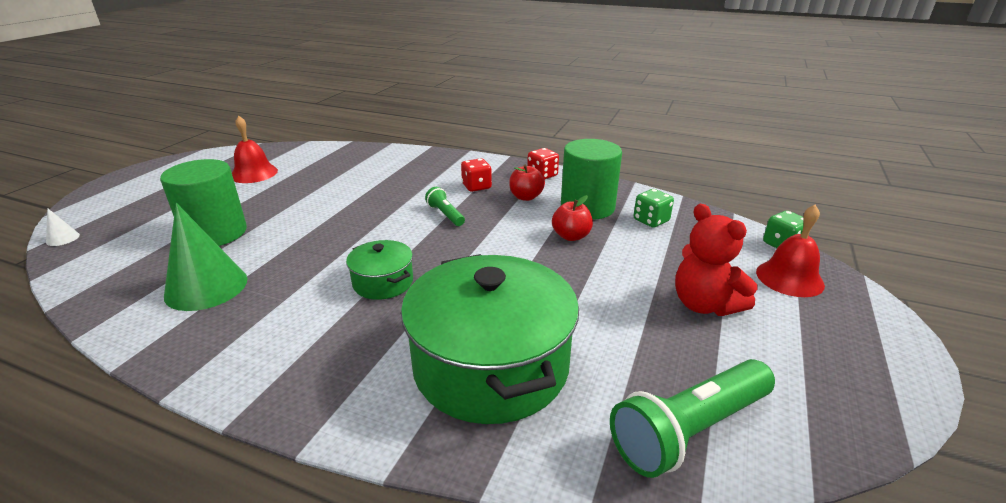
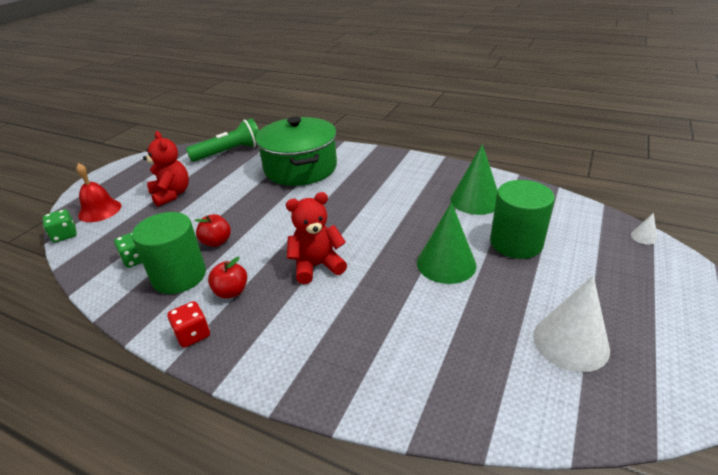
camera: 175 degrees left, 5 degrees up
(254, 173) = (570, 342): red bell -> white cone
(309, 216) = (446, 263): none -> green cone
(383, 282) = (360, 204): green pot -> none
(445, 214) = (317, 266): green flashlight -> red teddy bear
(476, 186) = (279, 311): red dice -> none

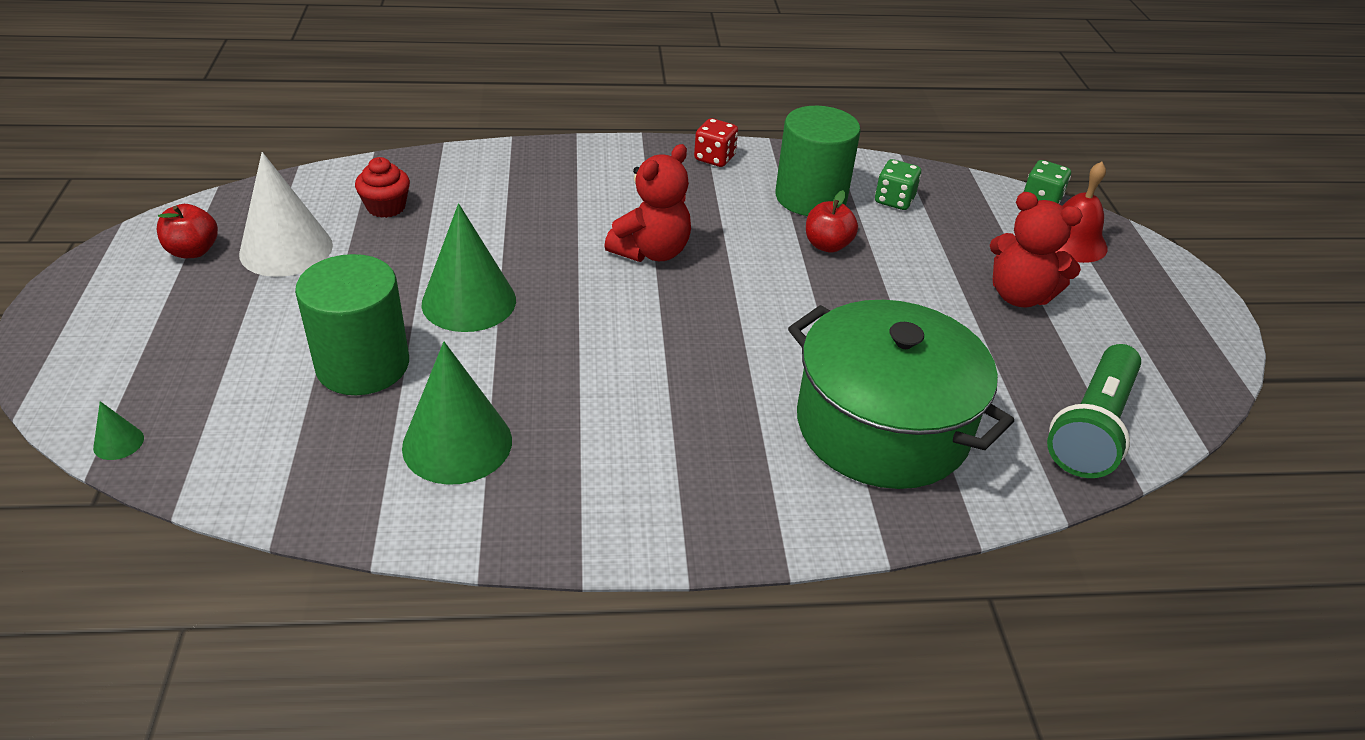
camera: 145 degrees right, 5 degrees up
(231, 292) = (725, 199): red apple -> red apple (193, 251)
(485, 365) = (386, 207): none -> red cupcake
(643, 237) = (118, 442): white cone -> green cone

